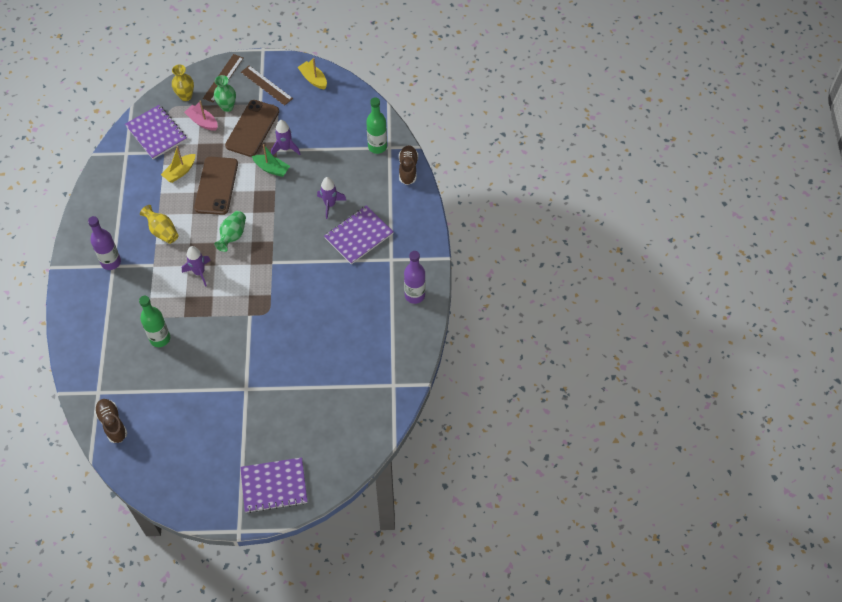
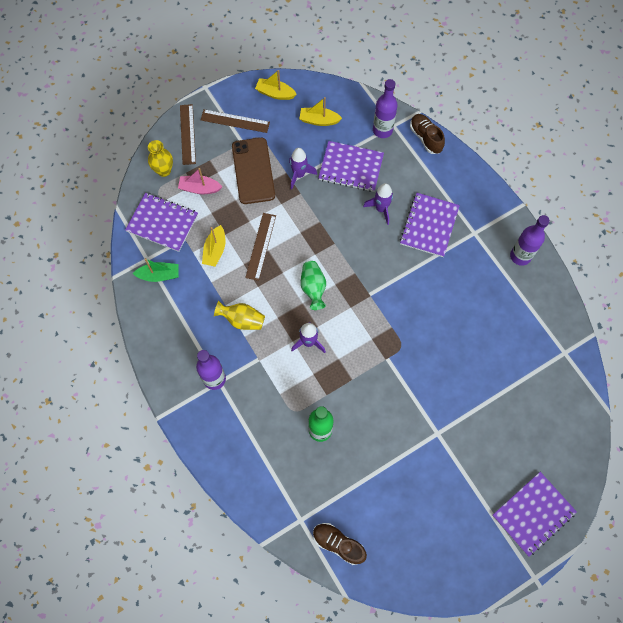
camera: 30 degrees left, 10 degrees up
(216, 186) = (261, 246): brown phone -> brown ruler
(227, 107) = (213, 161): green vase -> none
(272, 169) = (301, 202): green boat -> green boat (159, 275)
(330, 162) = (351, 167): none -> purple notebook
(332, 115) = (319, 120): none -> yellow boat
(377, 147) = (382, 130): green bottle -> purple bottle

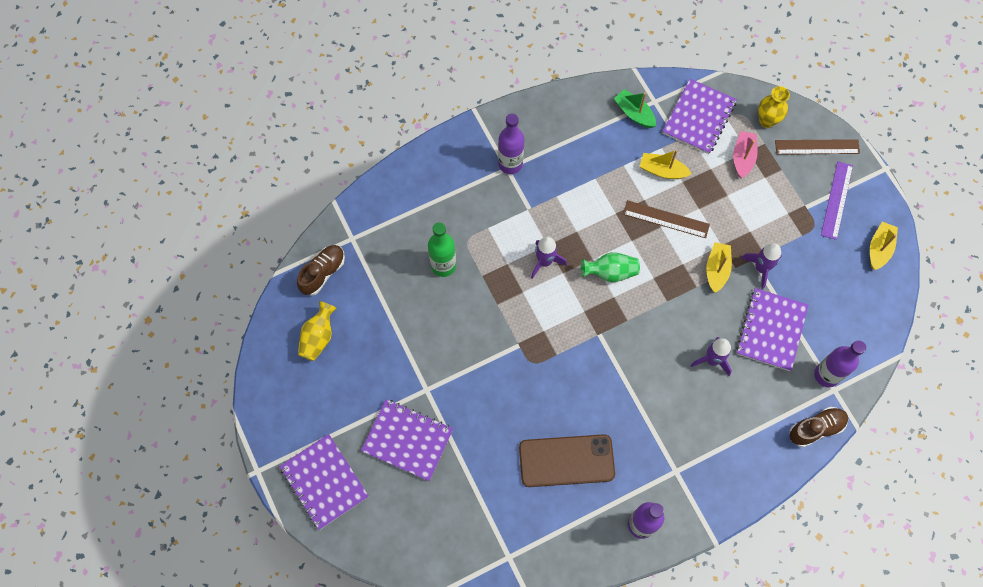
camera: 95 degrees right, 0 degrees up
(159, 275) = (634, 113): green boat -> green boat turned 135 degrees clockwise
(235, 121) = (836, 200): brown ruler -> purple ruler
(242, 320) = (576, 194): yellow vase -> yellow vase (318, 337)
(253, 171) = (766, 217): brown phone -> brown phone (566, 461)
(319, 120) = (840, 298): yellow boat -> yellow boat (717, 269)
(429, 225) = (687, 416): purple notebook -> purple notebook (407, 440)

